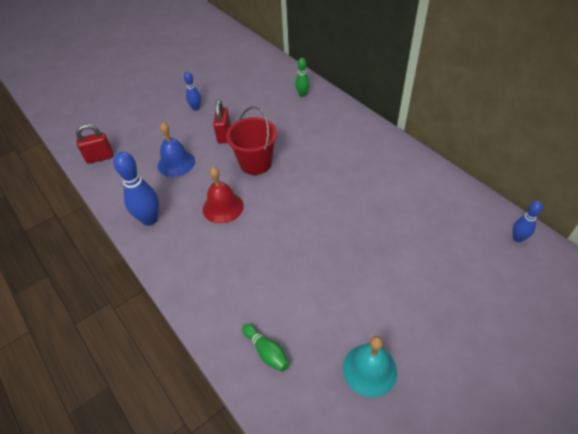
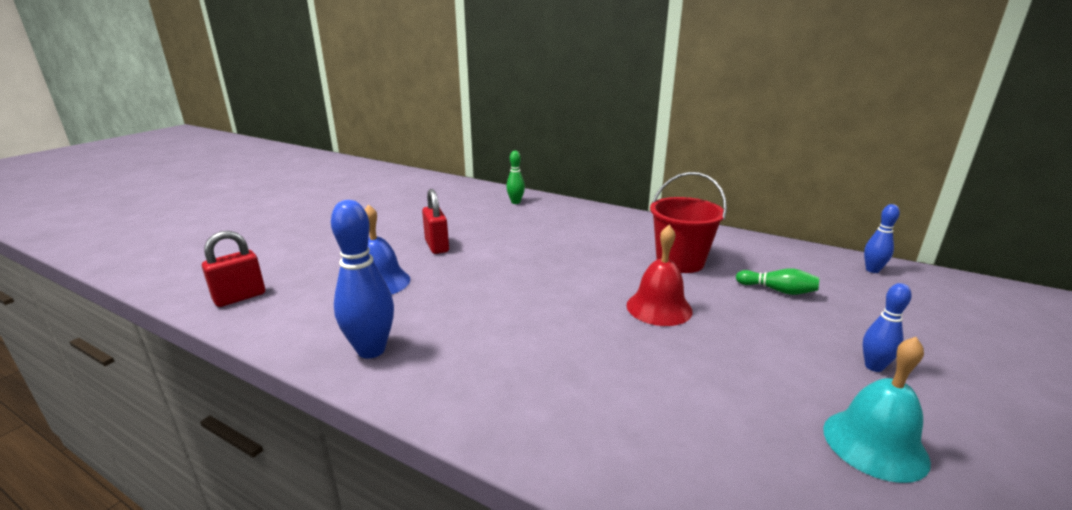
camera: 25 degrees left, 25 degrees down
(196, 108) = (378, 229): blue bowling pin -> blue bowling pin (873, 367)
(223, 207) = (487, 313): red bell -> red bell (659, 308)
(255, 163) = (502, 263): red bucket -> red bucket (680, 262)
(266, 351) = (704, 471): green bowling pin -> green bowling pin (777, 290)

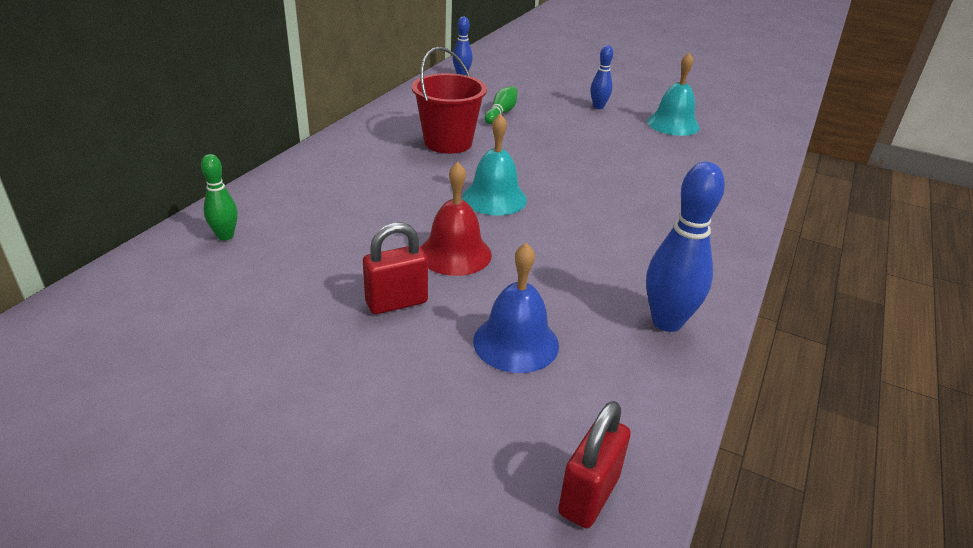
camera: 95 degrees left, 10 degrees up
(240, 297) = (588, 495): red padlock -> red padlock turned 75 degrees clockwise
(577, 281) = (494, 198): none -> turquoise bell
(659, 308) = (540, 163): red bell -> red bell (455, 254)

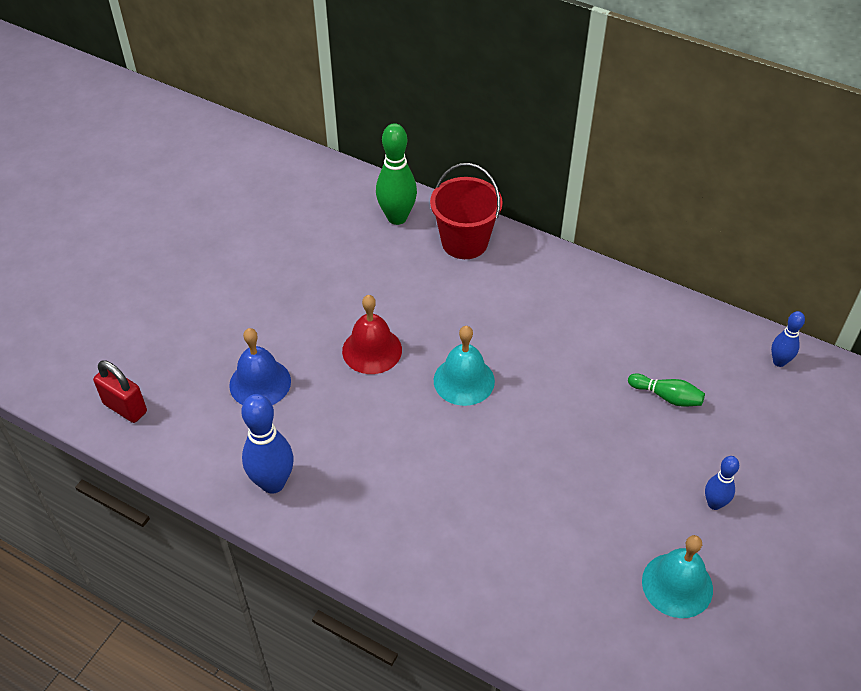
camera: 95 degrees right, 15 degrees up
(225, 236) = (397, 217): green bowling pin -> green bowling pin, size x1.76
(396, 302) = (310, 317): red padlock -> none
(448, 142) = (577, 347): red bucket -> red bucket (464, 242)

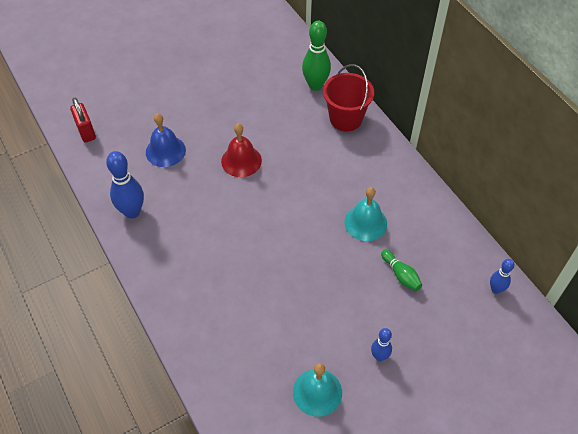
camera: 30 degrees right, 5 degrees up
(464, 380) = (281, 204): turquoise bell -> turquoise bell (365, 222)

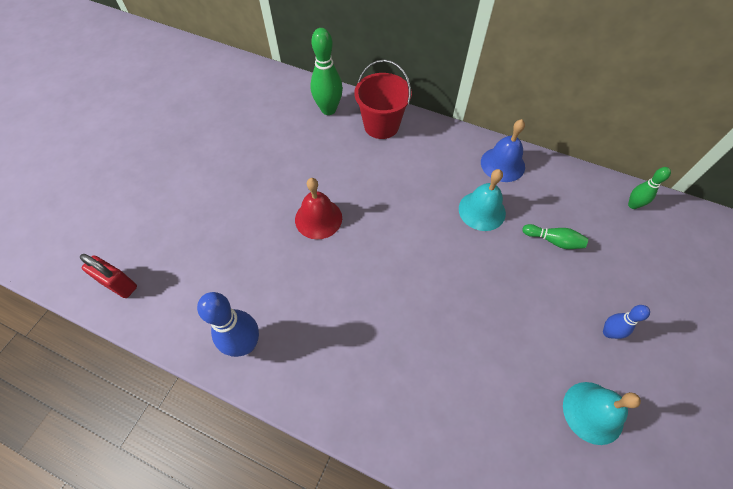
camera: 35 degrees left, 5 degrees up
(165, 151) = (230, 254): blue bell -> blue bell (502, 164)
(496, 289) = (633, 205): blue bowling pin -> green bowling pin

